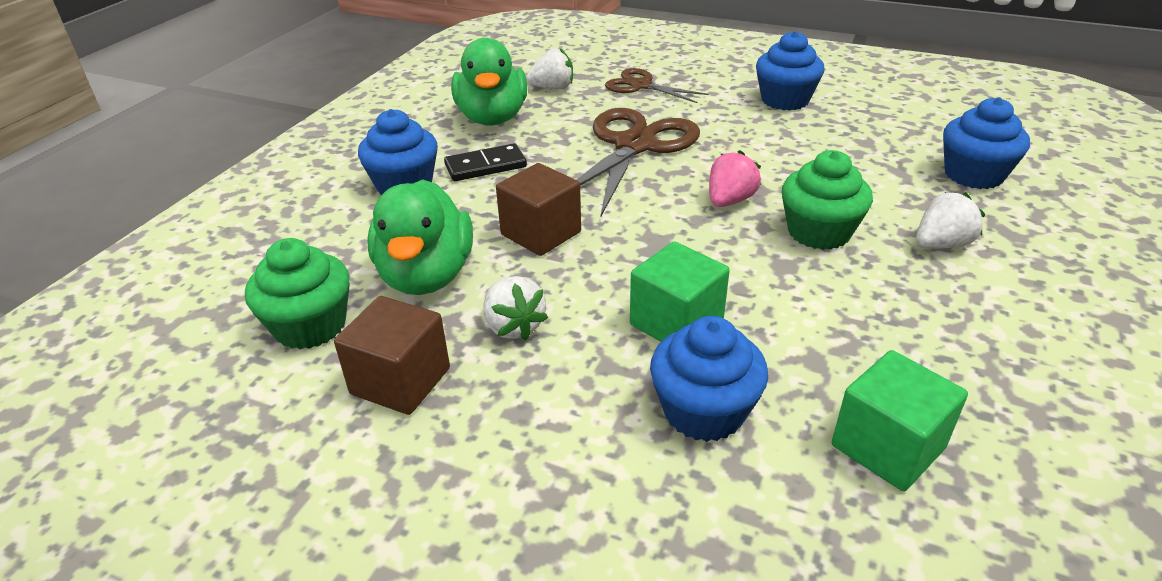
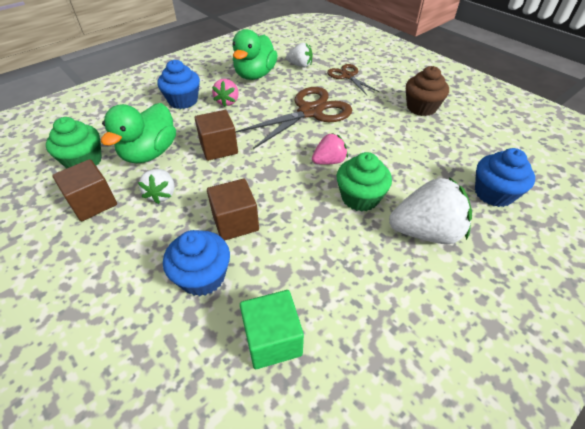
camera: 25 degrees right, 10 degrees up
(485, 166) = (227, 102): black domino -> pink strawberry
(676, 323) = (235, 222): green cube -> brown cube
(785, 100) = (421, 107): blue cupcake -> brown cupcake
(941, 244) = (425, 232): white strawberry -> white strawberry, size x1.74

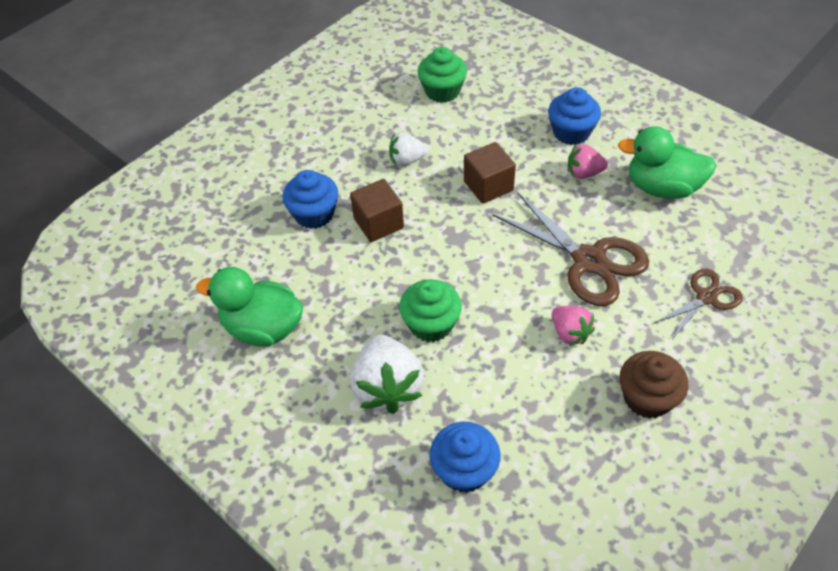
camera: 85 degrees right, 5 degrees up
(93, 203) = (387, 118): brown cube -> none
(150, 153) = (466, 133): green duck -> green duck (263, 328)
(272, 340) = (258, 271): green cube -> none
(300, 65) = (714, 234): white strawberry -> none
(329, 161) = (488, 290): pink strawberry -> pink strawberry (570, 333)

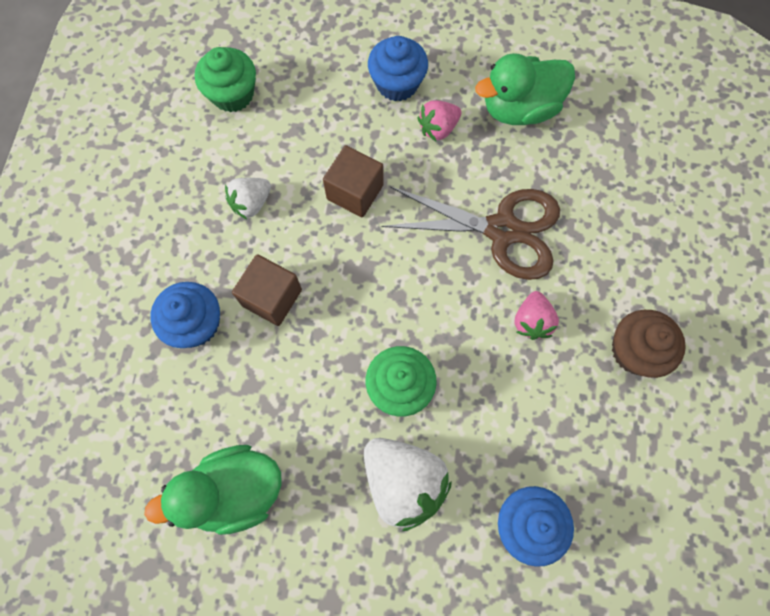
camera: 35 degrees left, 20 degrees up
(570, 333) = (531, 321): pink strawberry -> pink strawberry turned 75 degrees clockwise
(706, 297) = (625, 214): brown scissors -> none

